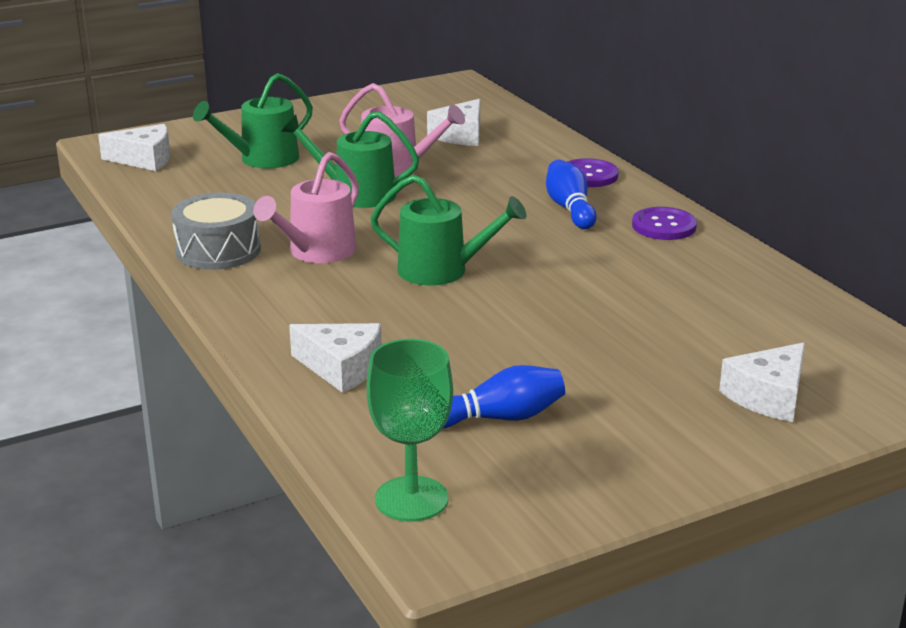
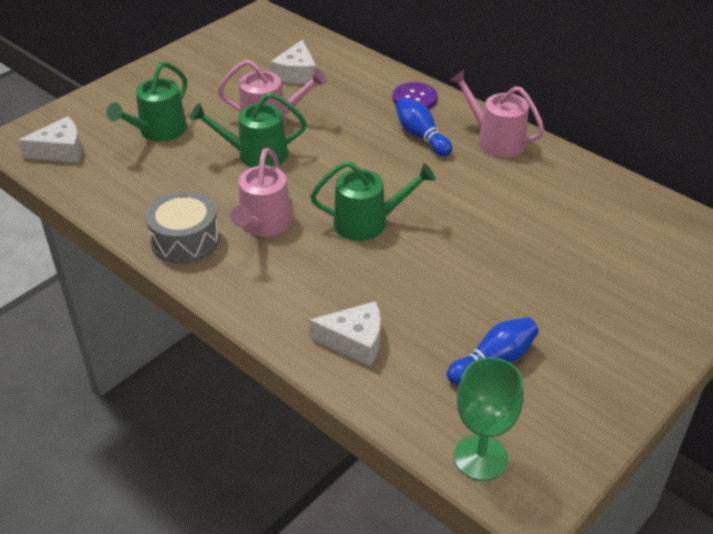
camera: 20 degrees left, 15 degrees up
(664, 226) = (495, 140): purple button -> pink watering can
(768, 396) = (653, 291): white cheese -> none

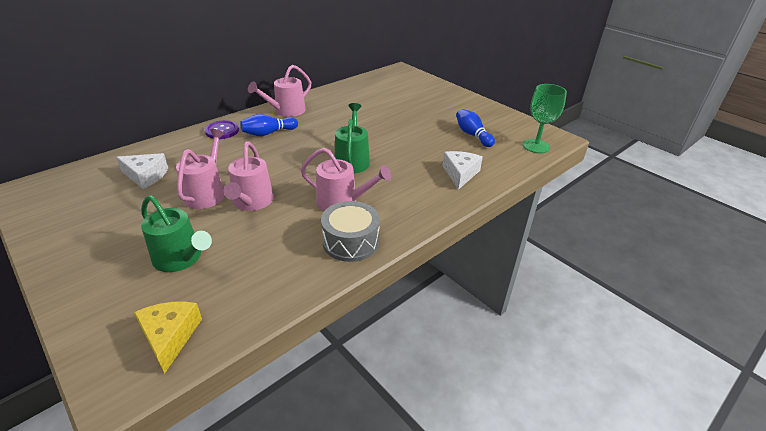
camera: 85 degrees left, 5 degrees down
(60, 151) = (170, 337): white cheese -> yellow cheese
(256, 154) = (252, 202): green watering can -> pink watering can

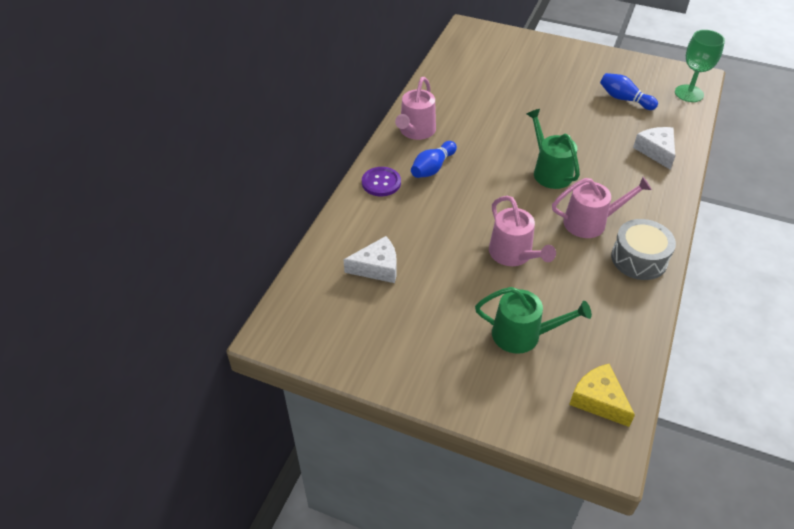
camera: 25 degrees left, 10 degrees up
(206, 193) = (461, 262): pink watering can -> none

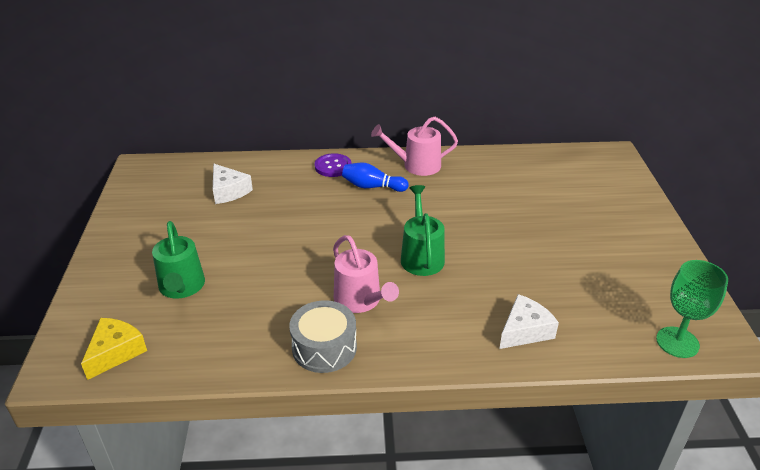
camera: 65 degrees right, 10 degrees down
(513, 254) = (283, 259): pink watering can -> none
(549, 171) = (421, 256): green watering can -> green watering can turned 45 degrees counterclockwise
(624, 99) = (603, 286): blue bowling pin -> none

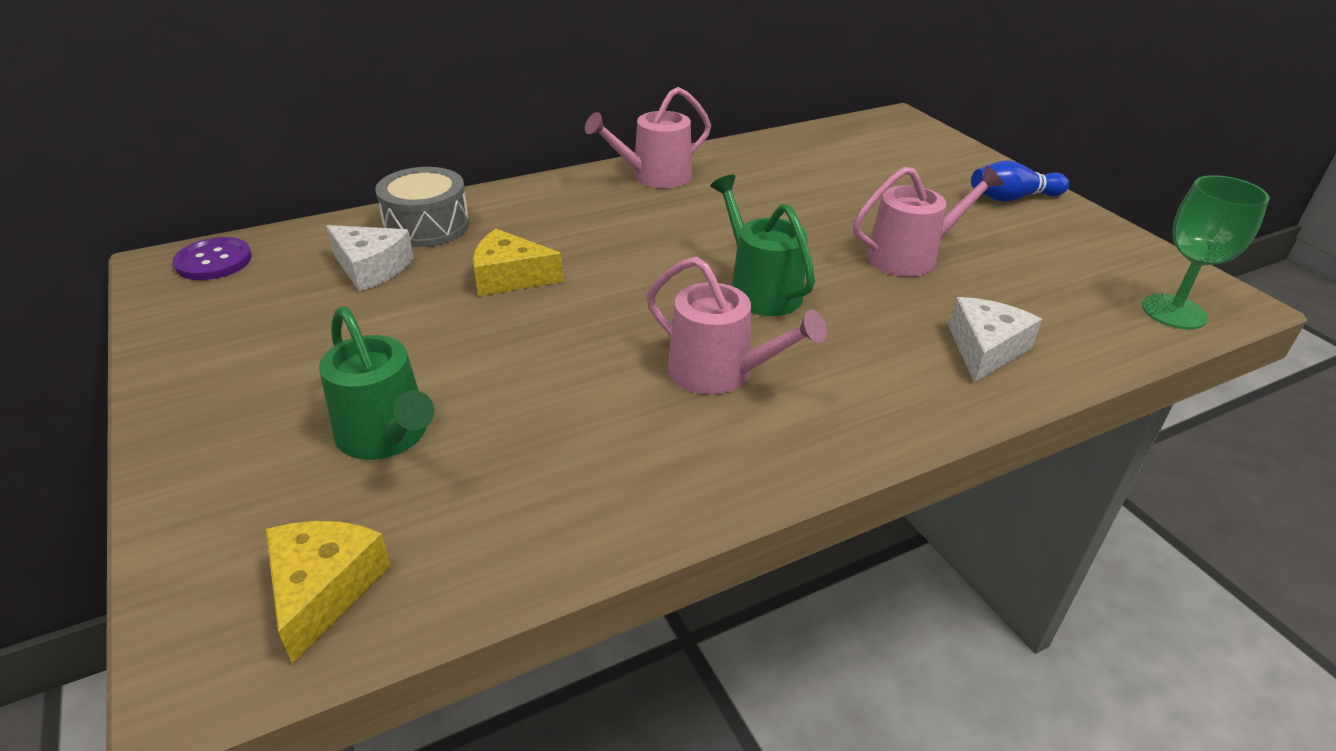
camera: 25 degrees left, 0 degrees up
(292, 214) = (510, 277): none -> yellow cheese
(324, 347) = (718, 459): grey drum -> grey drum (427, 226)
(333, 166) = (526, 200): purple button -> purple button (214, 261)
(372, 187) = (610, 215): blue bowling pin -> blue bowling pin (1012, 198)
(531, 258) = (910, 256): none -> pink watering can

